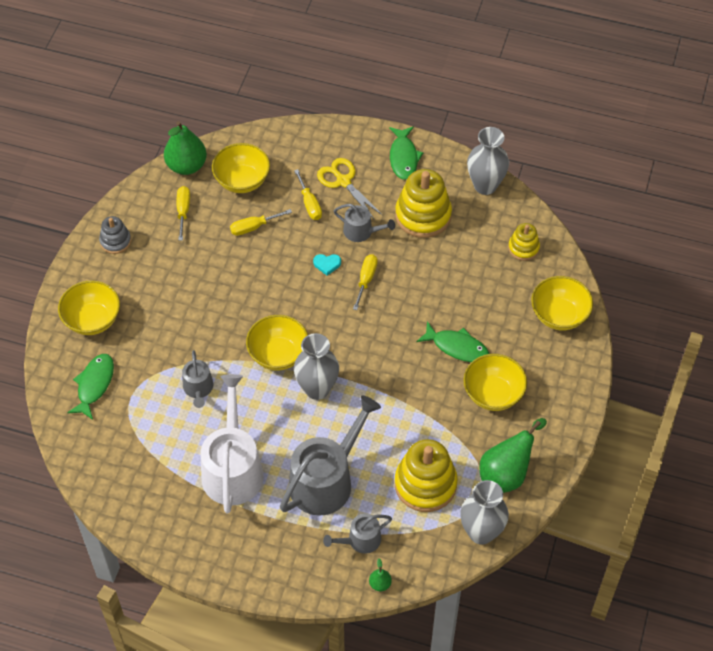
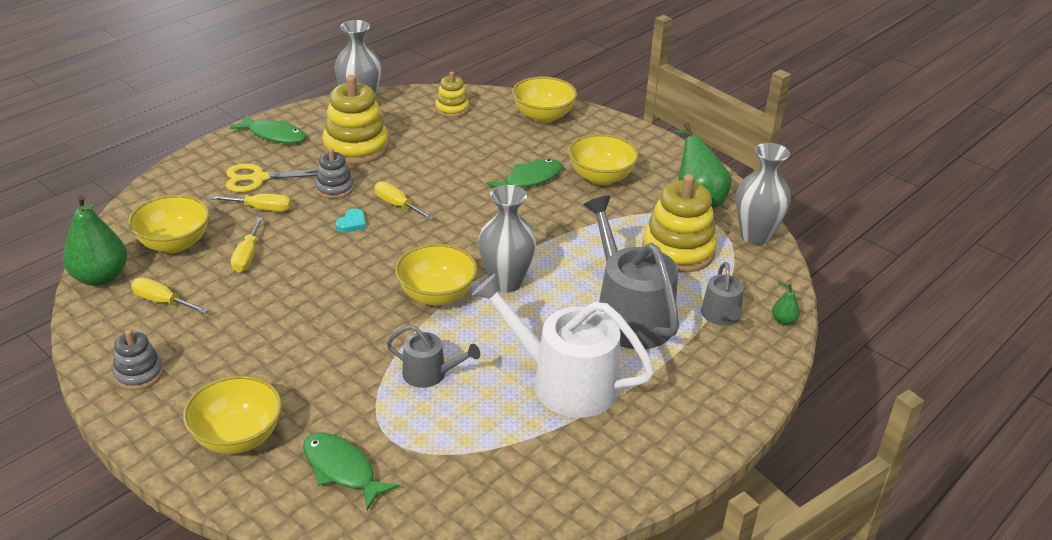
camera: 65 degrees left, 20 degrees down
(361, 231) = (334, 188): grey watering can -> grey stacking toy

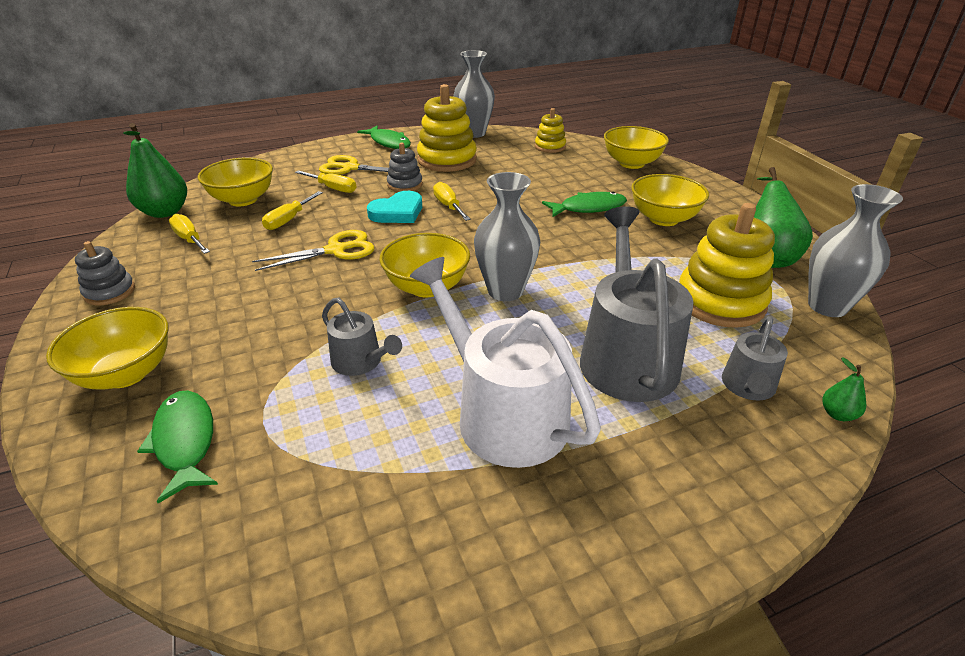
camera: 25 degrees right, 0 degrees up
(324, 278) = (336, 250): none -> yellow scissors
(352, 223) = (397, 212): turquoise heart -> turquoise heart, size x1.74

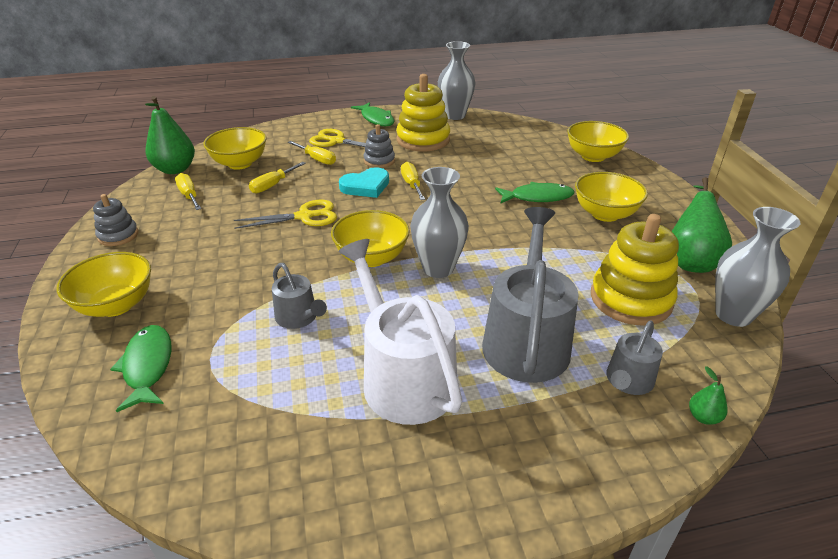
camera: 10 degrees right, 0 degrees up
(550, 147) = (521, 134): yellow stacking toy -> none

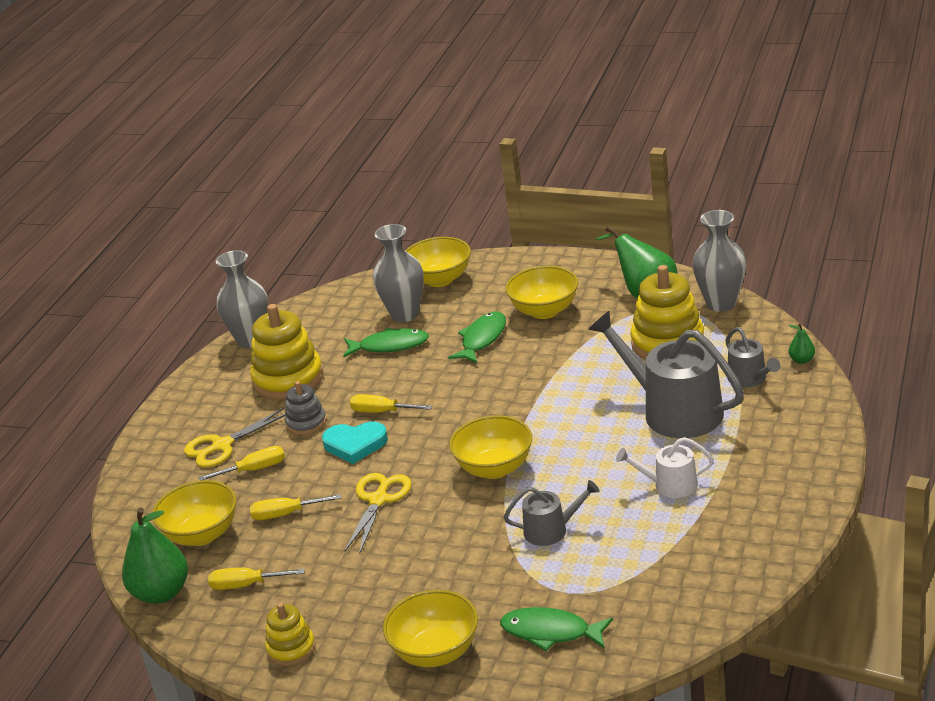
camera: 55 degrees left, 5 degrees down
(118, 235) = (291, 649): grey stacking toy -> yellow stacking toy
(272, 185) = (285, 514): yellow screwdriver -> yellow screwdriver turned 105 degrees clockwise
(366, 186) = (355, 444): turquoise heart -> turquoise heart turned 90 degrees clockwise
(376, 119) = (194, 402): green fish -> green fish (389, 346)
(403, 377) = (670, 485): white watering can -> white watering can, size x0.51
(438, 268) = (545, 432): grey vase -> grey vase (404, 314)

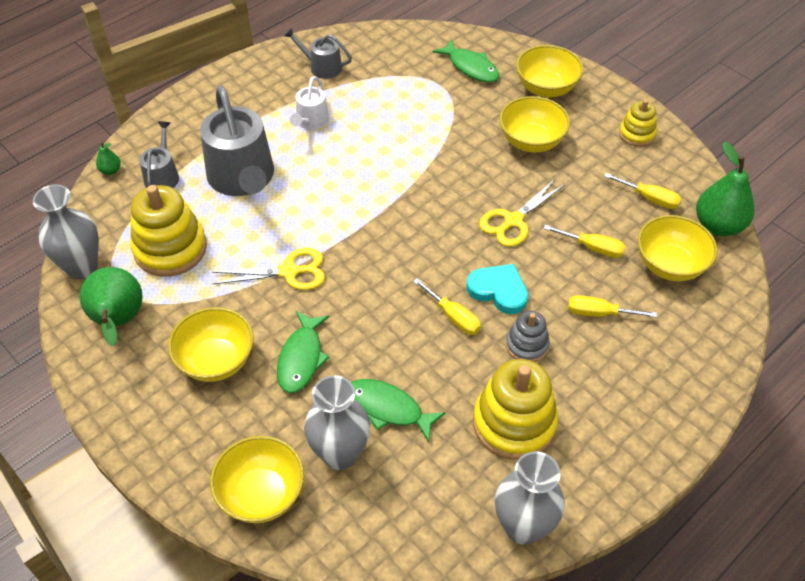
camera: 155 degrees left, 20 degrees up
(222, 446) = (617, 363): yellow scissors -> yellow scissors (289, 272)
(482, 339) = (301, 358): green fish -> green fish turned 45 degrees counterclockwise
(494, 468) = (409, 201): yellow bowl -> yellow bowl (531, 141)
(551, 530) = (414, 130): grey watering can -> grey watering can (322, 67)
(670, 485) = (311, 121): white watering can -> white watering can turned 75 degrees clockwise

